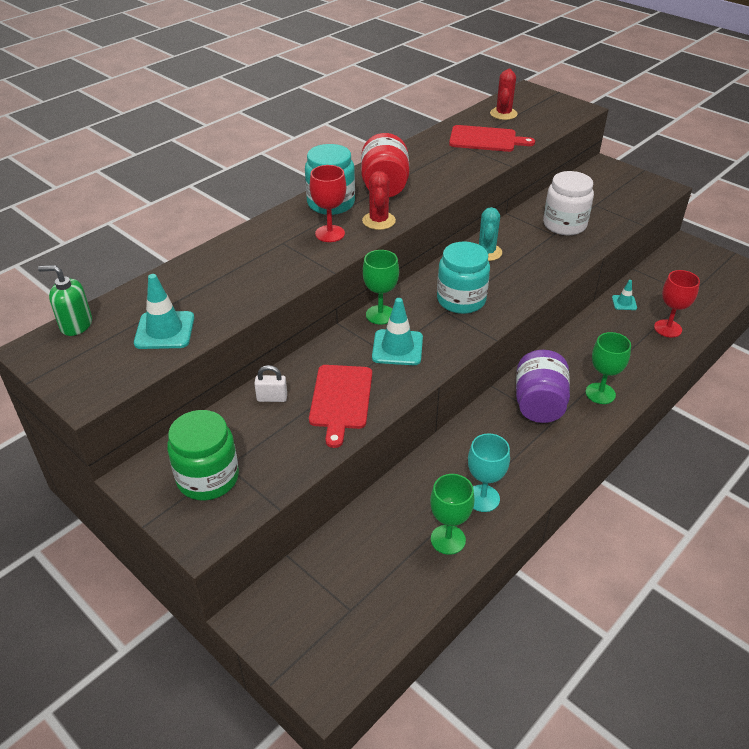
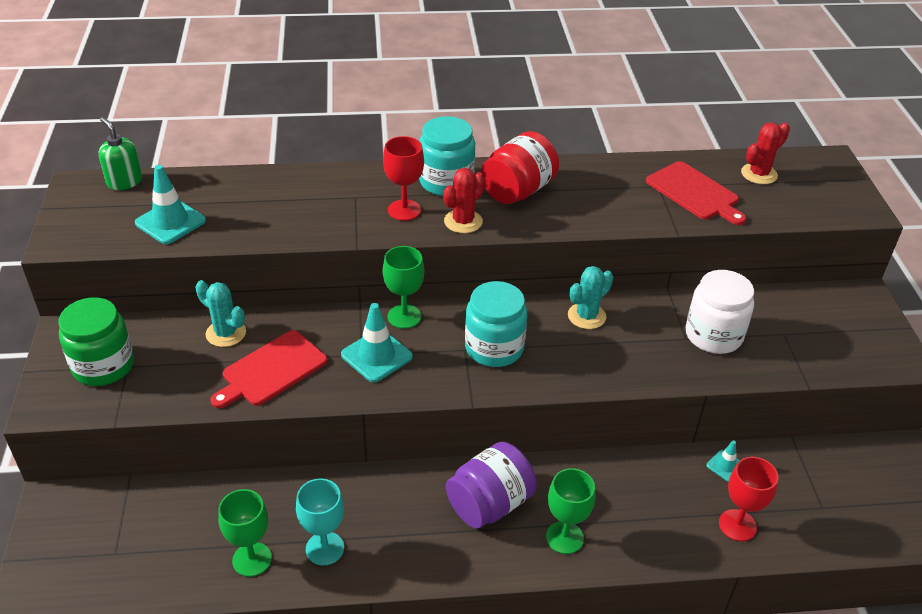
camera: 40 degrees right, 0 degrees up
(272, 398) = (226, 333): white padlock -> turquoise cactus

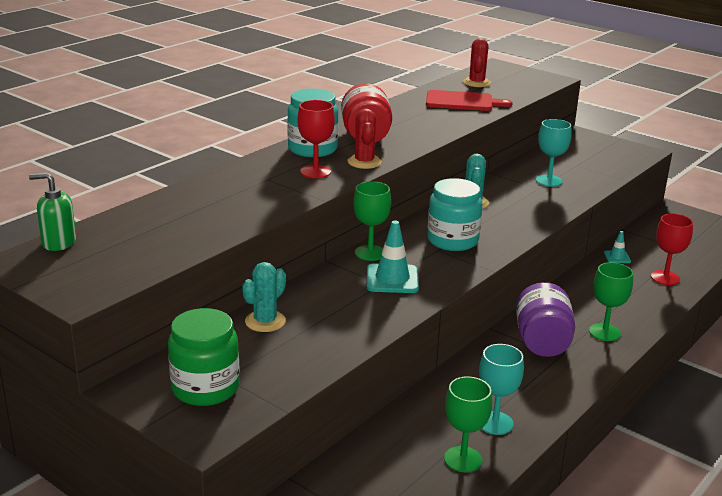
camera: 45 degrees left, 15 degrees down
(170, 222) = (154, 246): turquoise traffic cone -> none
(226, 333) = (265, 321): turquoise cactus -> turquoise cactus turned 45 degrees counterclockwise
(271, 370) = (339, 321): red cutting board -> none
(713, 335) = (549, 181): white jar -> turquoise goblet

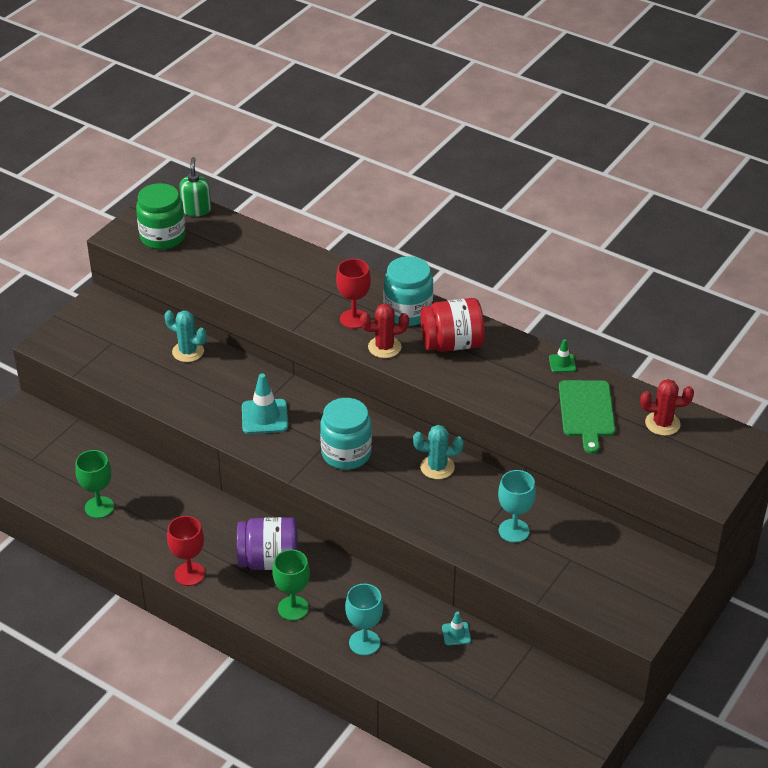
camera: 85 degrees right, 15 degrees up
(205, 388) = (99, 335): green jar -> green jar (163, 237)
(370, 253) = (311, 400): green goblet -> none
(401, 103) = (562, 363): none -> green traffic cone
(462, 101) = (586, 411): red cutting board -> green cutting board
(495, 423) = (145, 526): turquoise goblet -> turquoise goblet (364, 643)
(665, 278) = (416, 672): red goblet -> red goblet (189, 574)

